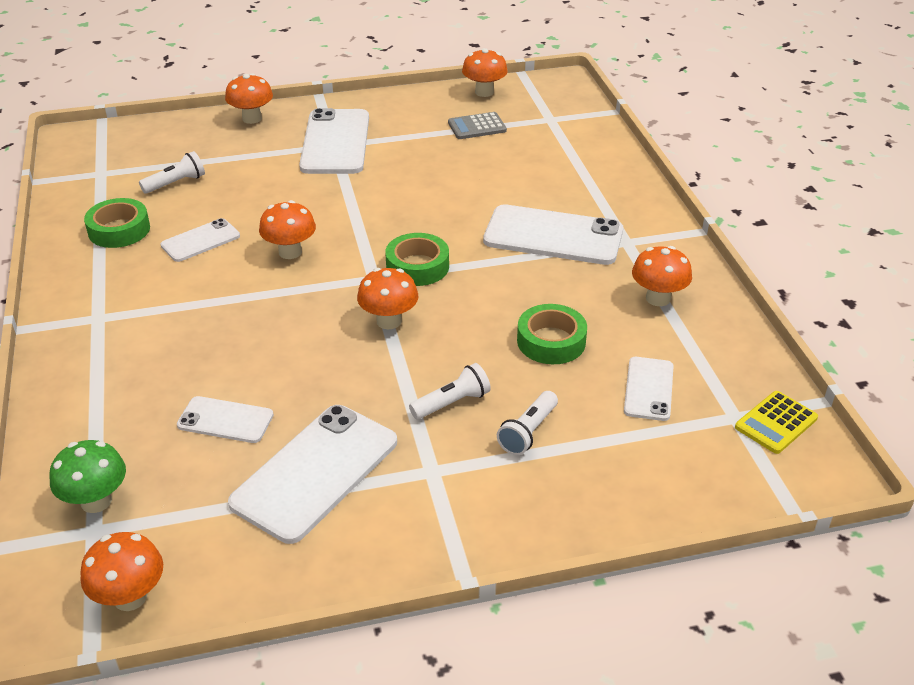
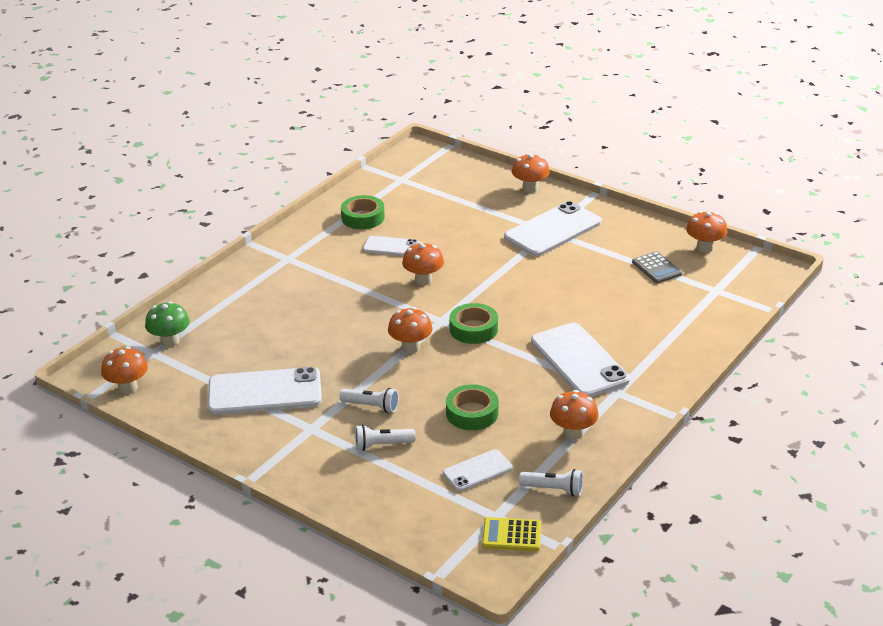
camera: 50 degrees right, 5 degrees down
(176, 183) = (429, 206): white flashlight -> white flashlight (554, 489)
(225, 420) = (266, 343): white phone -> none
(477, 127) = (656, 268): grey calculator -> grey calculator turned 150 degrees counterclockwise

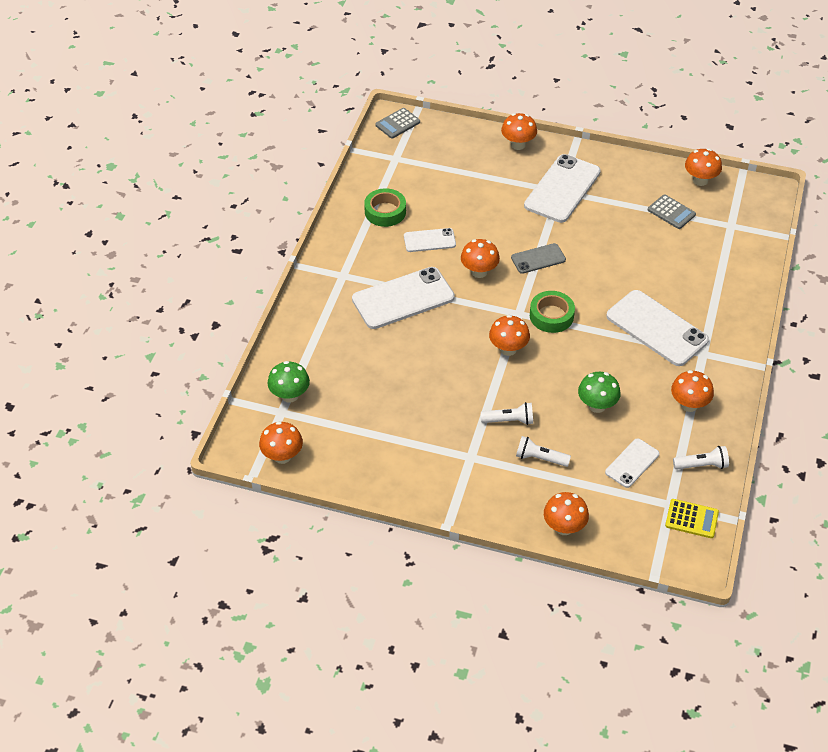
camera: 20 degrees left, 15 degrees up
(265, 392) = (408, 429): white phone -> white phone (403, 298)
(367, 510) = (564, 527): none -> orange mushroom
(382, 445) = (540, 458): white flashlight -> white flashlight turned 45 degrees clockwise
(421, 154) = (397, 124): none -> grey calculator
(472, 413) = (597, 405): green tape -> green mushroom
(490, 280) = (538, 259): none -> grey phone
(511, 535) = (691, 519): yellow calculator -> yellow calculator turned 150 degrees counterclockwise

